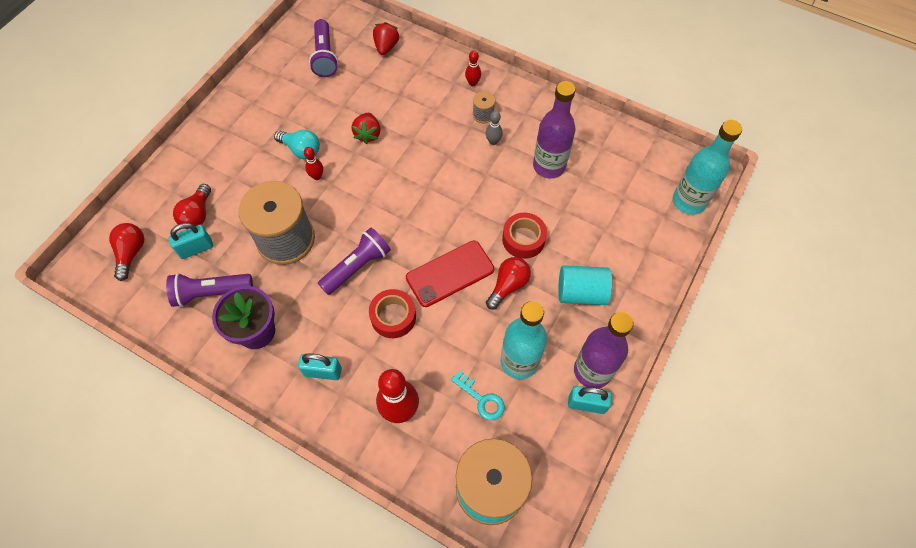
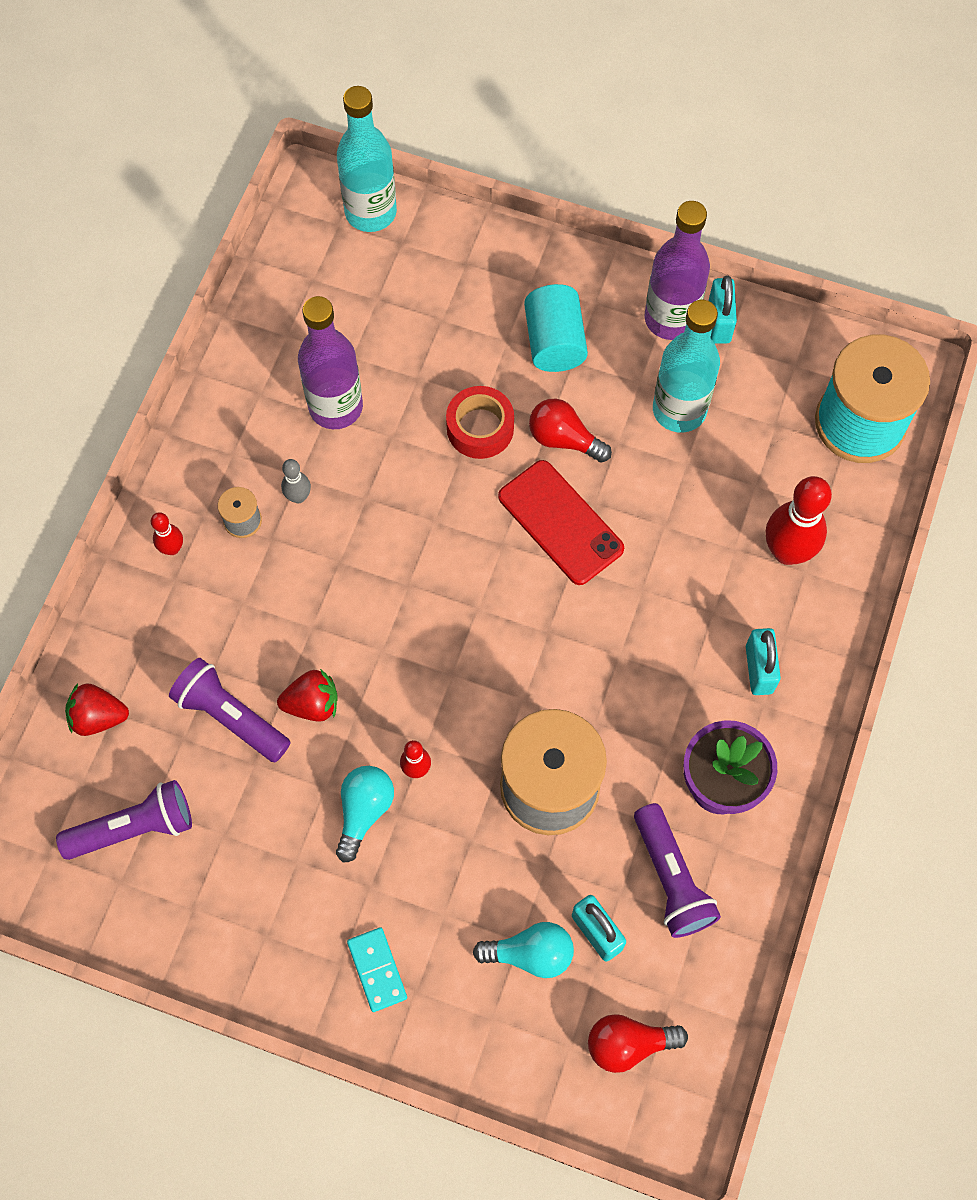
camera: 100 degrees left, 5 degrees up
(197, 214) = (530, 954): red light bulb -> turquoise light bulb
(217, 145) = (377, 970): none -> turquoise domino
(357, 266) = (576, 661): purple flashlight -> purple flashlight (230, 716)
(393, 317) = (649, 589): red tape -> none
(481, 399) = (745, 450): turquoise key -> none

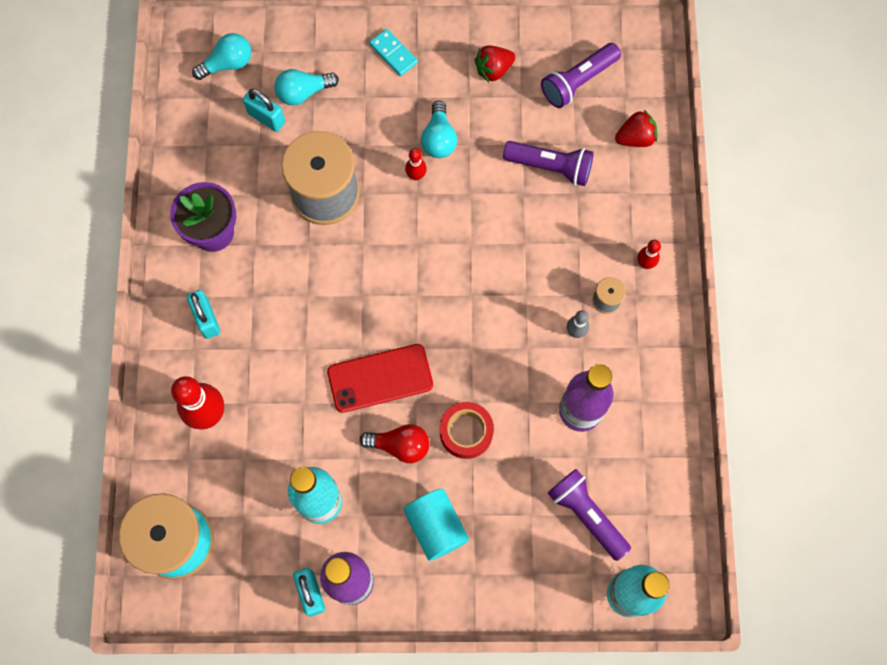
camera: 160 degrees right, 5 degrees up
(312, 704) = (501, 193): red strawberry -> red strawberry (493, 70)
(560, 522) = (380, 378): red phone -> red phone turned 45 degrees counterclockwise
(628, 1044) = (228, 64): red light bulb -> turquoise light bulb
(671, 879) = (228, 164): purple flashlight -> purple flashlight (586, 515)

